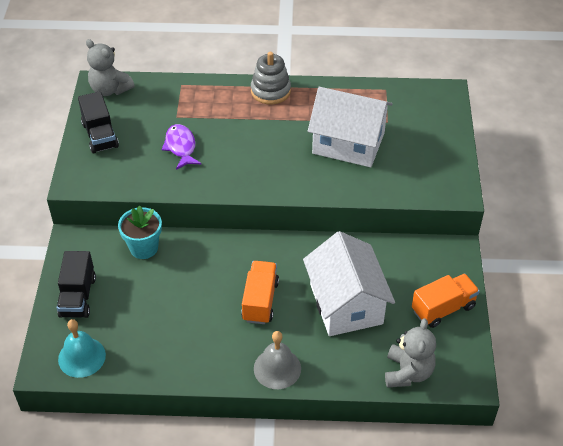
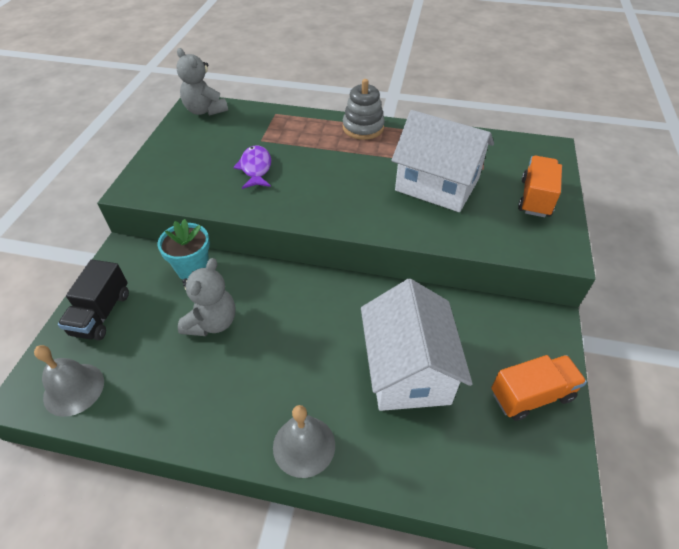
camera: 10 degrees right, 0 degrees up
(82, 357) = (74, 389): turquoise bell -> grey bell
(100, 135) = (178, 148): black truck -> none
(260, 301) = (304, 350): orange truck -> orange truck (535, 198)
(408, 372) = (477, 482): grey teddy bear -> grey teddy bear (212, 322)

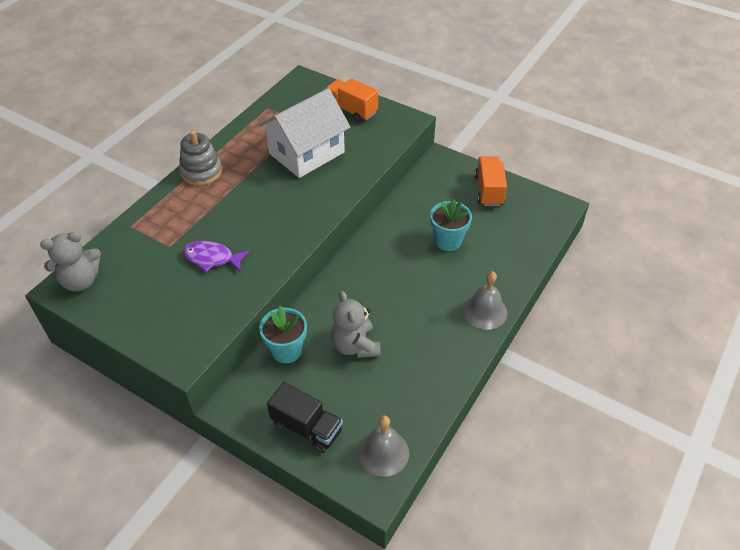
camera: 70 degrees left, 0 degrees up
(212, 322) = (355, 345): grey teddy bear -> grey teddy bear turned 150 degrees counterclockwise
(408, 369) = (448, 241): white house -> turquoise flower pot

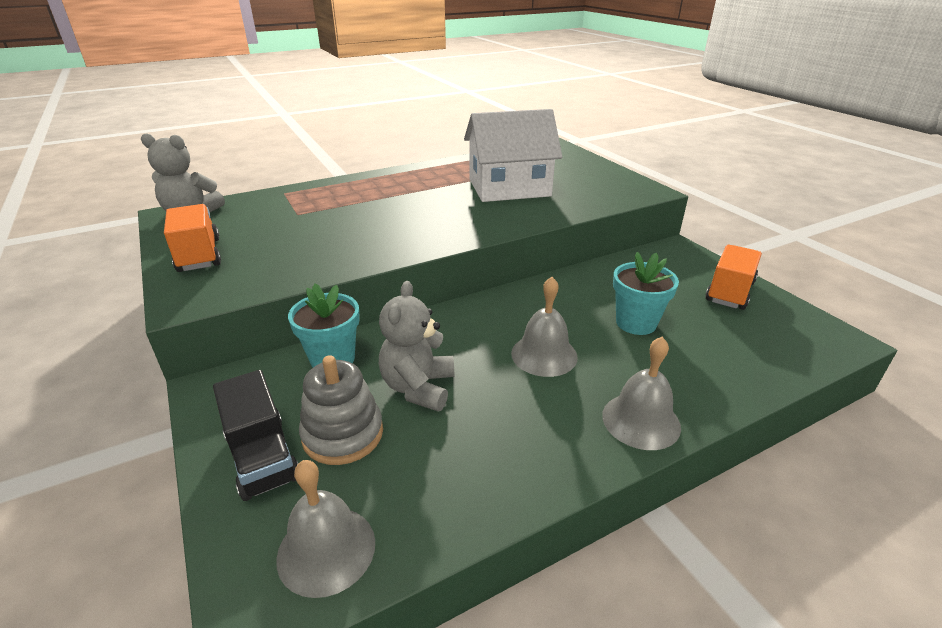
camera: 30 degrees right, 15 degrees down
(201, 172) = (391, 176): grey stacking toy -> grey stacking toy (343, 434)
(212, 258) = (324, 233): purple fish -> none
(351, 110) = (588, 172): orange truck -> orange truck (199, 255)
(410, 289) = (544, 355): none -> grey bell

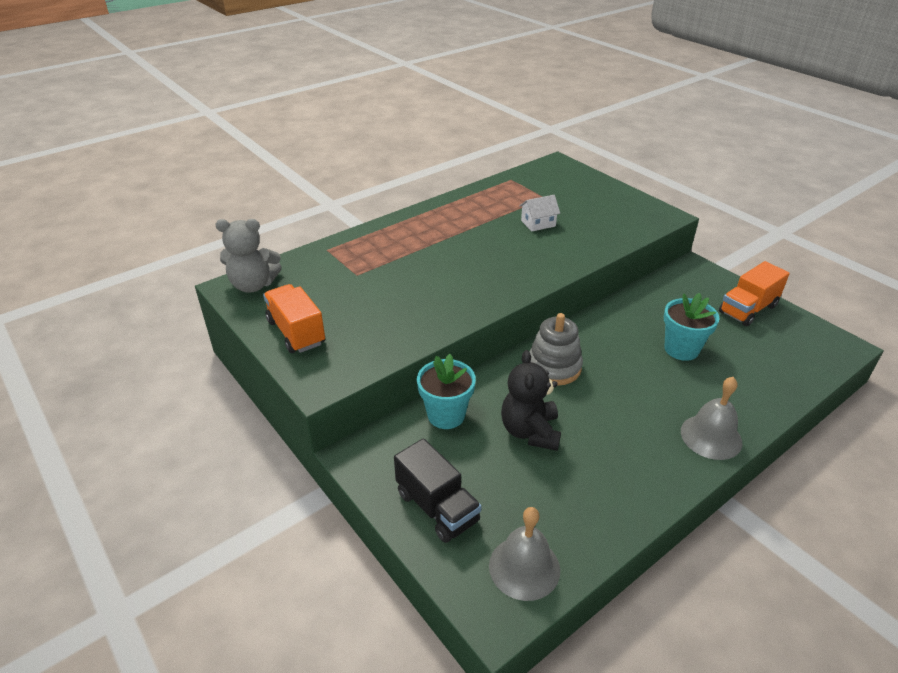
camera: 10 degrees left, 5 degrees up
(343, 434) = (490, 479): grey stacking toy -> grey stacking toy (554, 367)
(418, 387) = (530, 431): grey teddy bear -> black teddy bear
(509, 188) = (538, 223): white house -> white house, size x0.41
(544, 355) = (618, 389): grey bell -> none
(729, 292) = (747, 309): orange truck -> orange truck turned 150 degrees counterclockwise

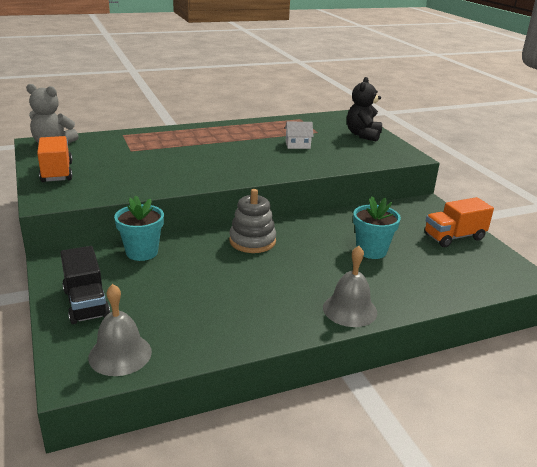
camera: 15 degrees right, 10 degrees down
(530, 431) = (198, 275): black teddy bear -> black teddy bear (363, 135)

